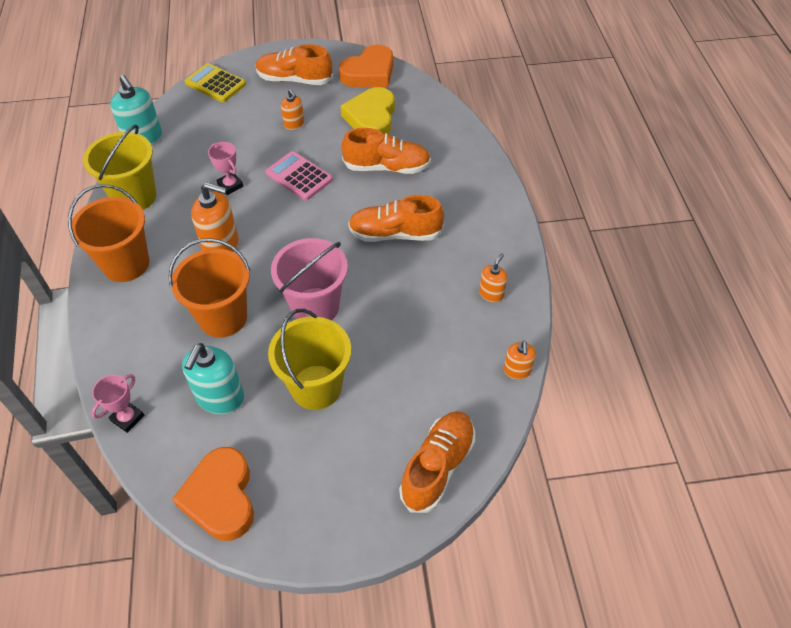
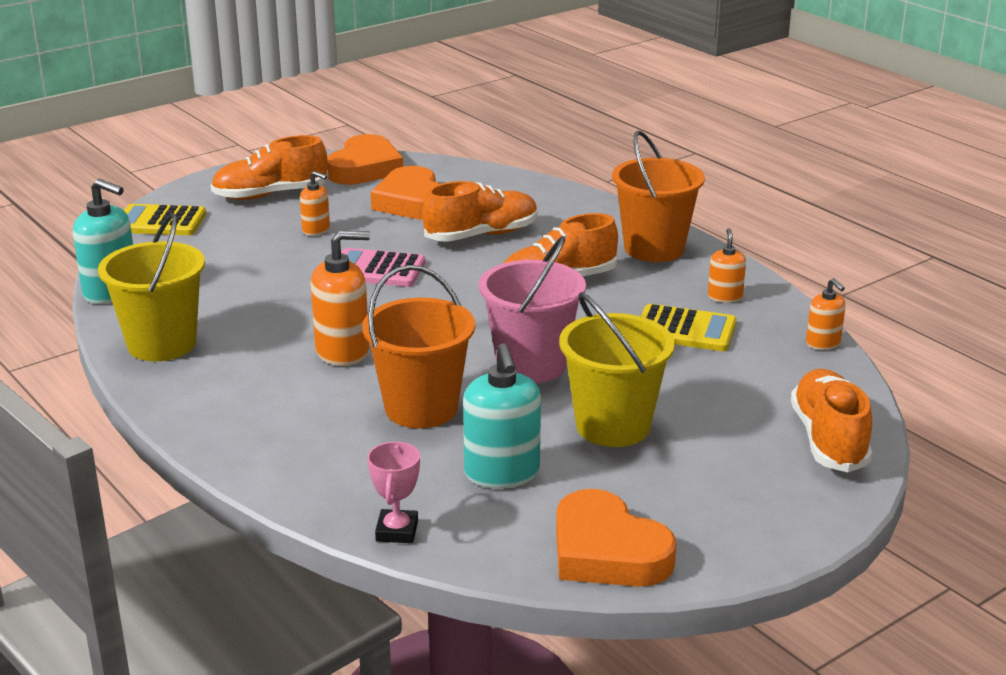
camera: 30 degrees left, 25 degrees down
(126, 264) = (224, 404): orange bucket -> orange bucket (654, 249)
(230, 185) = (291, 300): pink trophy -> none
(371, 118) = (412, 202): yellow heart -> orange heart
(437, 315) = (685, 330): none -> yellow calculator

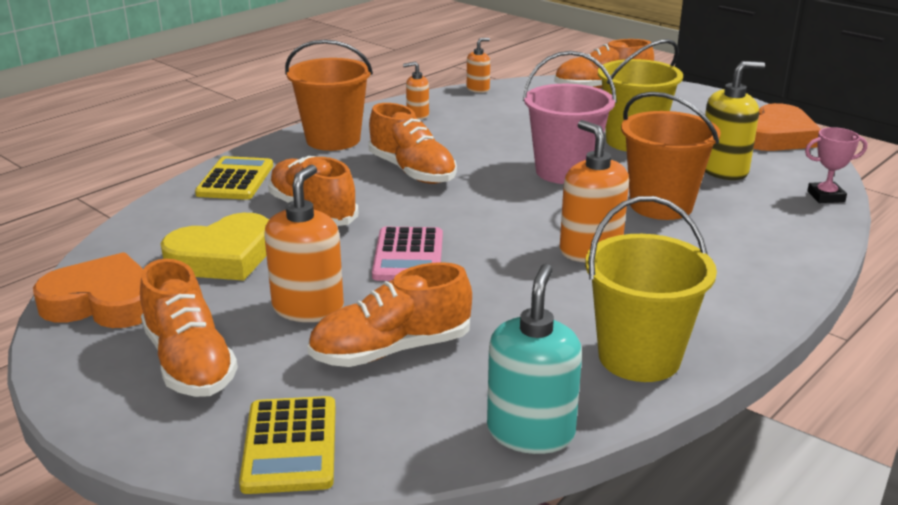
camera: 100 degrees left, 0 degrees up
(240, 255) = (391, 350): none -> orange shoe
(316, 230) = (308, 308): orange soap dispenser -> orange soap dispenser, size x1.77
(412, 202) = (223, 257): orange heart -> yellow heart
(502, 473) = (723, 170): turquoise soap dispenser -> yellow soap dispenser
(685, 330) = (478, 125): yellow calculator -> yellow calculator (235, 180)

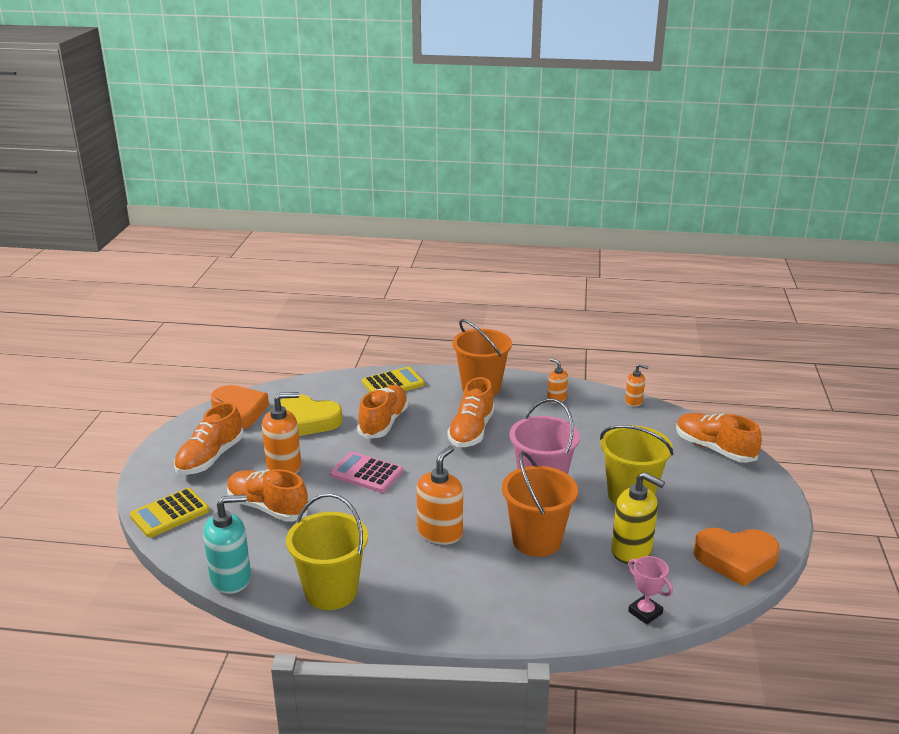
camera: 55 degrees right, 0 degrees up
(408, 256) = (366, 473): pink calculator -> pink calculator turned 60 degrees clockwise

